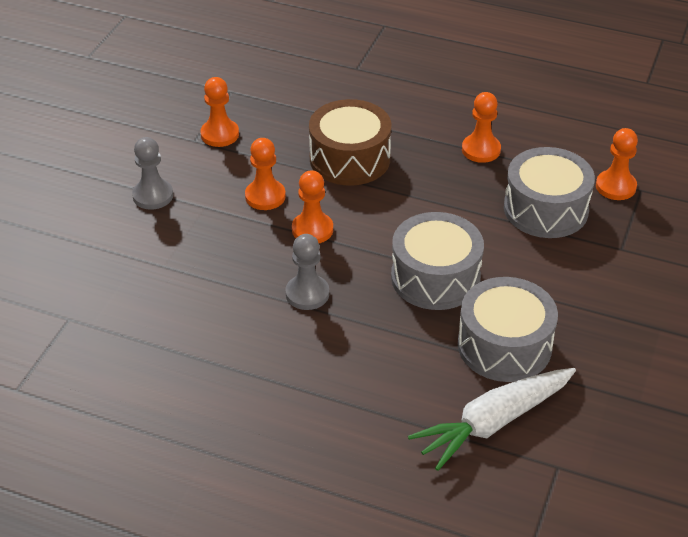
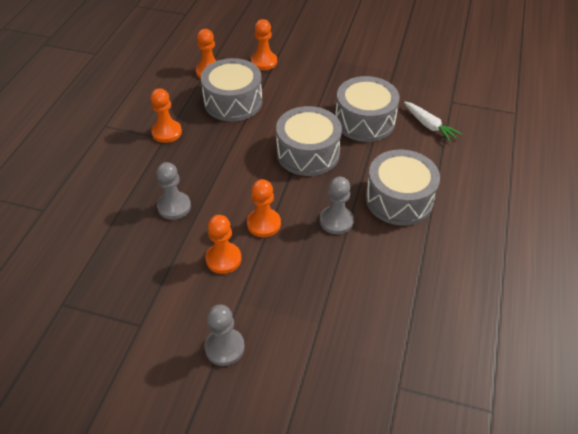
camera: 95 degrees left, 5 degrees up
(220, 134) = (132, 304): orange pawn -> orange pawn (264, 62)
(337, 361) = (399, 199): none -> grey drum
(350, 159) = (174, 207): brown drum -> grey pawn
(493, 423) = (429, 126): white carrot -> white carrot, size x0.59

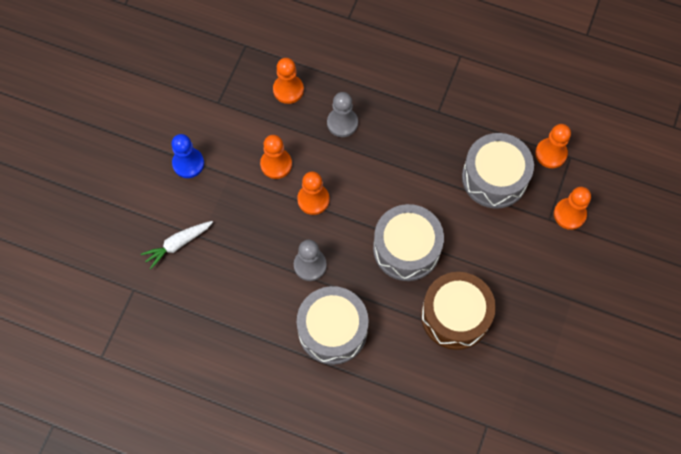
camera: 95 degrees right, 20 degrees up
(167, 132) = (447, 113): orange pawn -> orange pawn (288, 90)
(224, 347) = (188, 163): grey pawn -> blue pawn
(364, 121) = (455, 315): grey drum -> brown drum
(429, 126) = (443, 387): white carrot -> white carrot (178, 244)

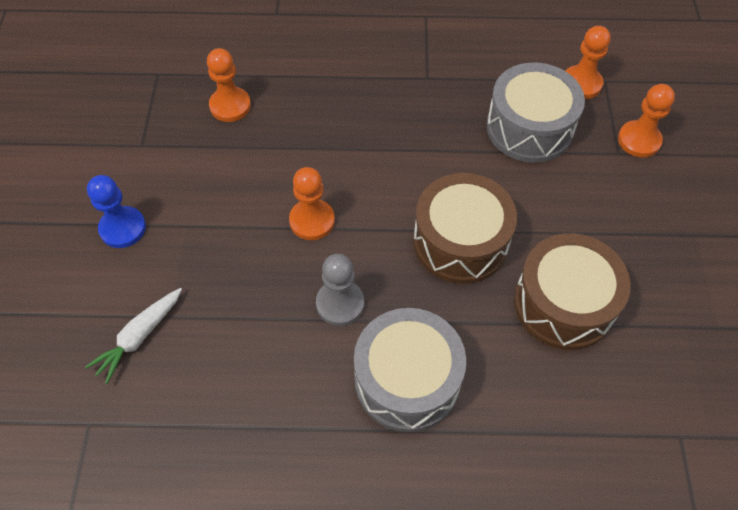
camera: 20 degrees left, 10 degrees down
(276, 164) = (245, 193): orange pawn -> none
(342, 123) = (314, 122): grey pawn -> none
(406, 249) = (460, 241): grey drum -> brown drum

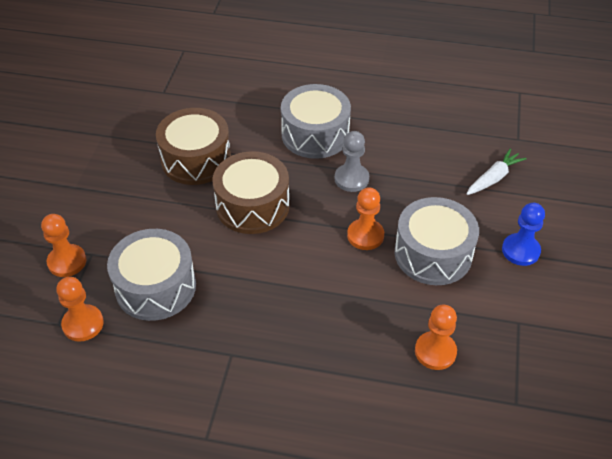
camera: 170 degrees left, 10 degrees down
(229, 209) = (433, 254): none -> grey drum

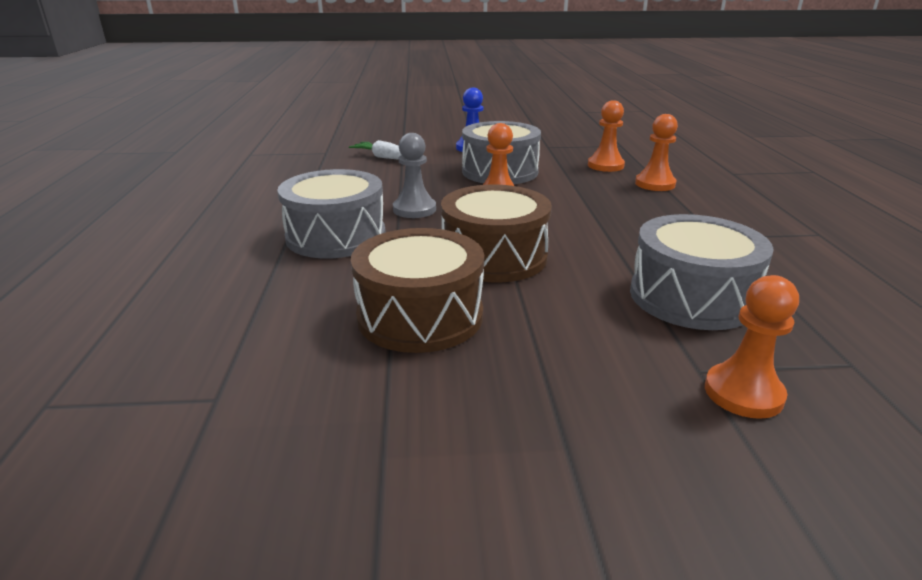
camera: 105 degrees left, 20 degrees down
(83, 324) = (819, 340): orange pawn -> orange pawn (655, 184)

